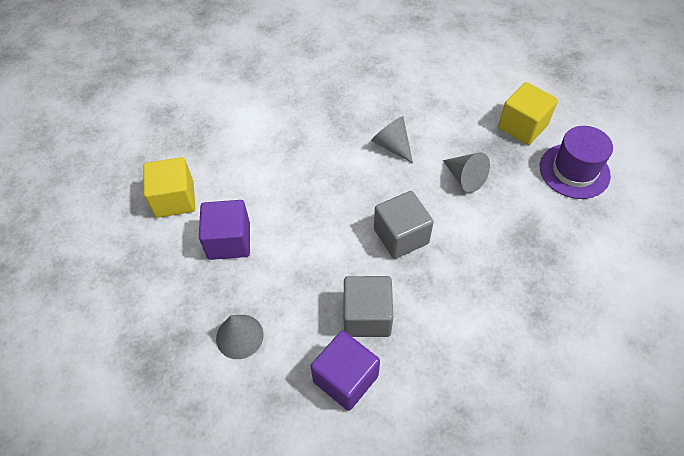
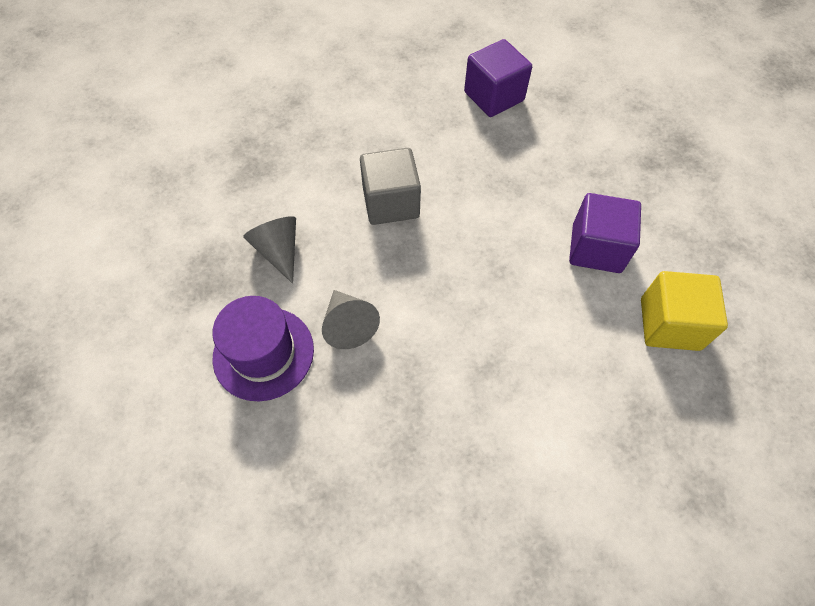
camera: 165 degrees left, 5 degrees up
(239, 336) = (590, 150): grey cone -> none
(367, 316) = (458, 137): grey cube -> none
(522, 126) = (155, 304): yellow cube -> none
(574, 171) = (143, 224): purple hat -> purple hat (263, 353)

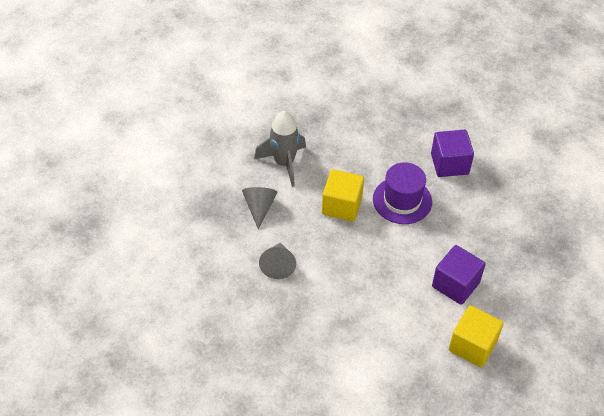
camera: 25 degrees right, 10 degrees down
(263, 353) = (223, 260): purple hat -> purple hat (402, 200)
(282, 175) = (284, 163): none -> grey rocket
(391, 202) = (342, 206): grey cube -> yellow cube

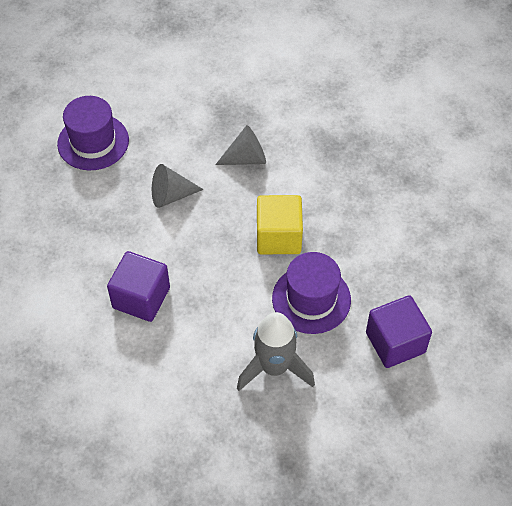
camera: 75 degrees right, 5 degrees up
(199, 310) = (93, 142): none -> purple hat
(284, 163) = (322, 165): grey rocket -> grey rocket (274, 368)
(455, 284) = (198, 383): purple cube -> purple cube (141, 298)
(472, 346) = (111, 418): yellow cube -> none

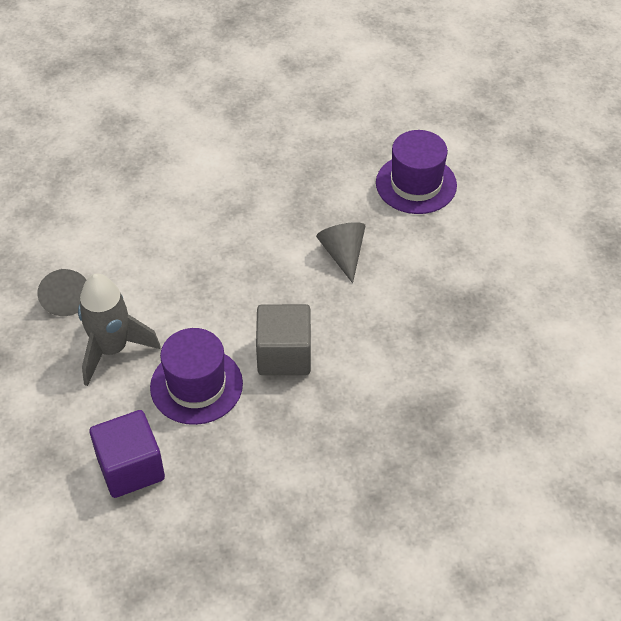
camera: 90 degrees right, 5 degrees down
(141, 298) = (208, 235): purple cube -> none
(246, 158) = (401, 324): grey cone -> grey cone (66, 298)
(278, 237) = (284, 355): yellow cube -> grey cube

